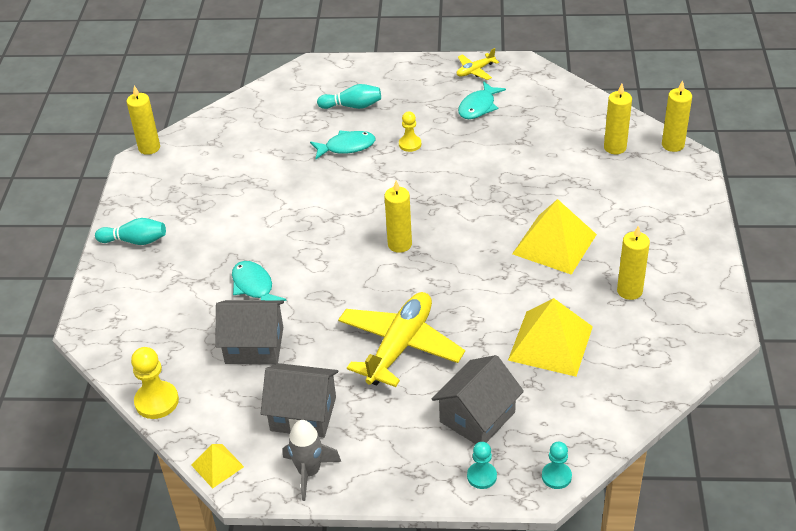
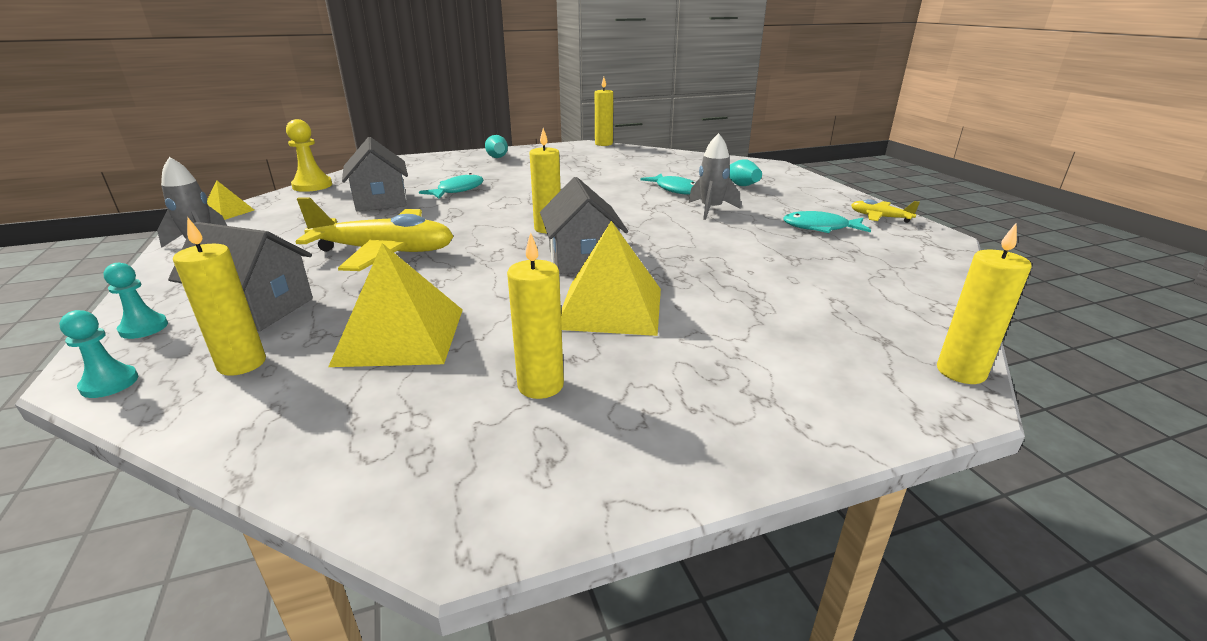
camera: 65 degrees right, 15 degrees down
(303, 414) = (286, 229): grey house -> grey house (583, 258)
(410, 144) = (711, 210): yellow pawn -> grey rocket
(615, 147) = (873, 320): yellow candle -> yellow candle (242, 364)

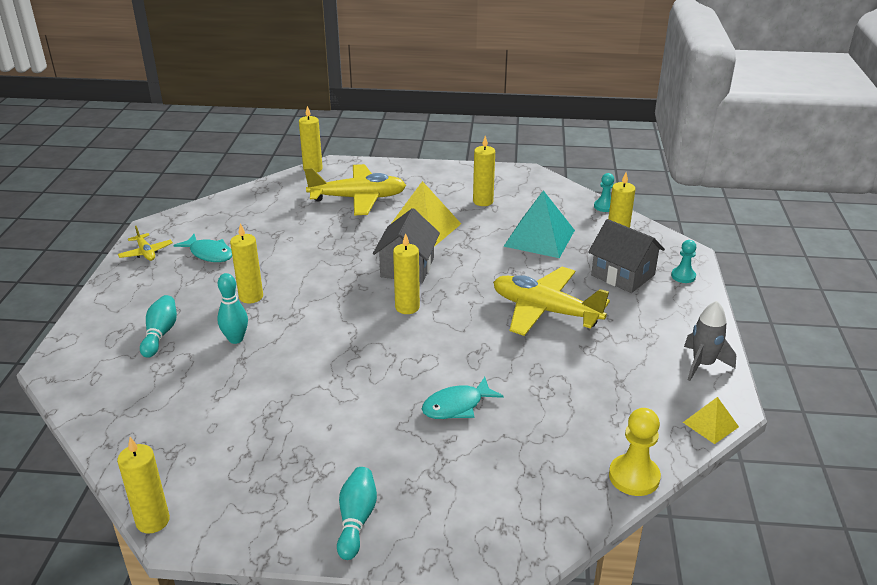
camera: 155 degrees left, 5 degrees up
(109, 383) = (674, 245): turquoise pawn -> turquoise pawn (604, 206)
(381, 201) = (546, 403): grey house -> none
(401, 335) = (539, 238): yellow pyramid -> turquoise pyramid
(675, 189) = (235, 339): turquoise fish -> turquoise bowling pin
(711, 210) = (251, 297): grey rocket -> yellow candle
(775, 331) = (358, 198): none -> yellow plane

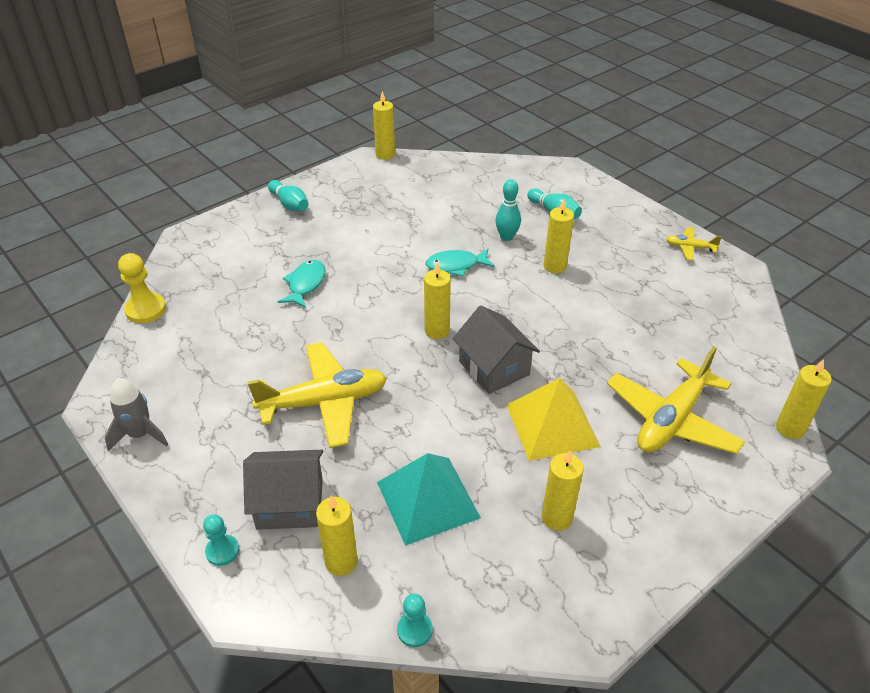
camera: 135 degrees right, 10 degrees up
(209, 254) = (651, 276): turquoise fish -> turquoise fish (456, 266)
(710, 424) = (107, 379): yellow pyramid -> none

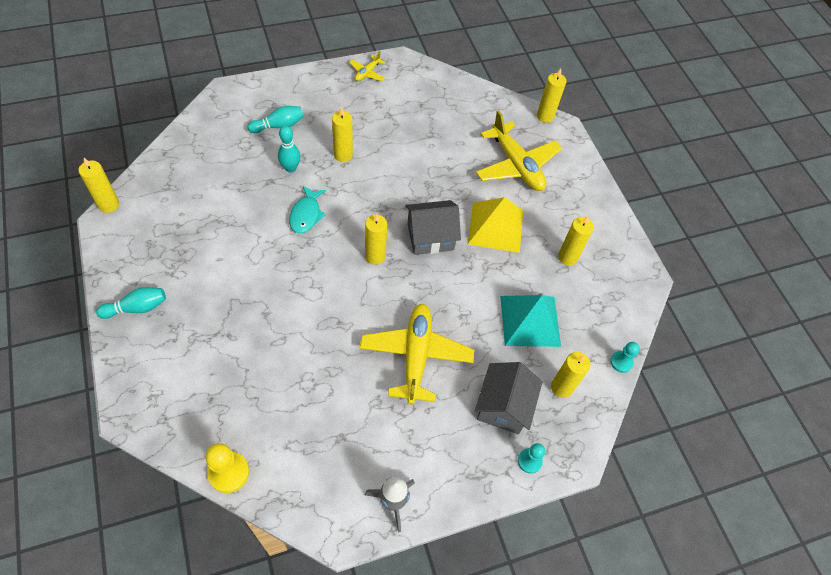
camera: 75 degrees left, 15 degrees up
(305, 284) = (268, 329): turquoise fish -> none

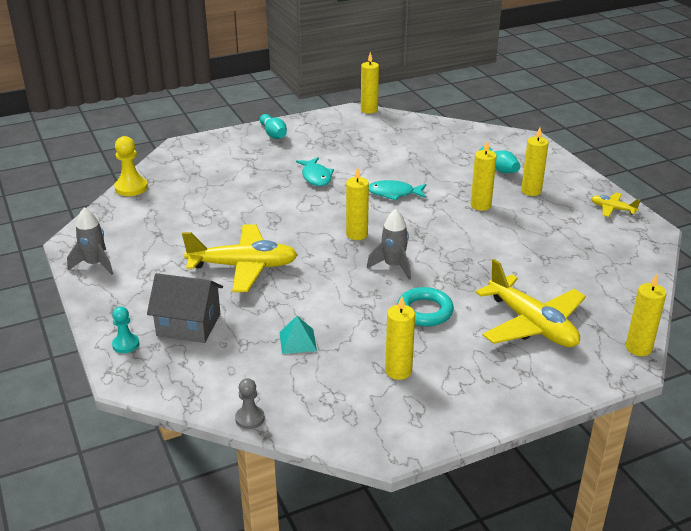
camera: 90 degrees right, 25 degrees down
(255, 276) = (316, 177): none -> turquoise fish
(290, 168) = (448, 180): turquoise bowling pin -> none
(430, 237) = (393, 266): grey house -> grey rocket
(496, 227) = (424, 311): yellow pyramid -> turquoise ring
(516, 165) = (532, 324): yellow plane -> yellow plane turned 90 degrees counterclockwise
(530, 320) = (298, 341): turquoise pyramid -> turquoise pyramid, size x0.51
(561, 387) = (212, 367): yellow candle -> yellow candle (531, 191)
(621, 362) = (250, 418): turquoise pawn -> grey pawn

